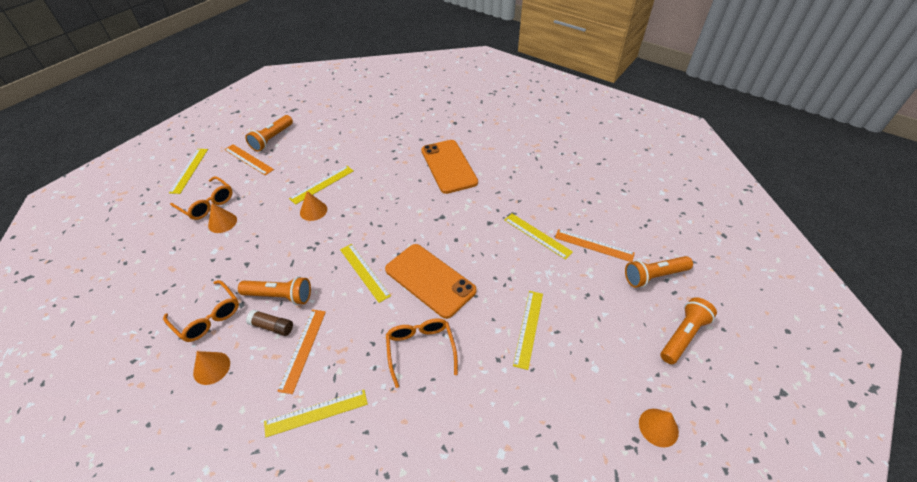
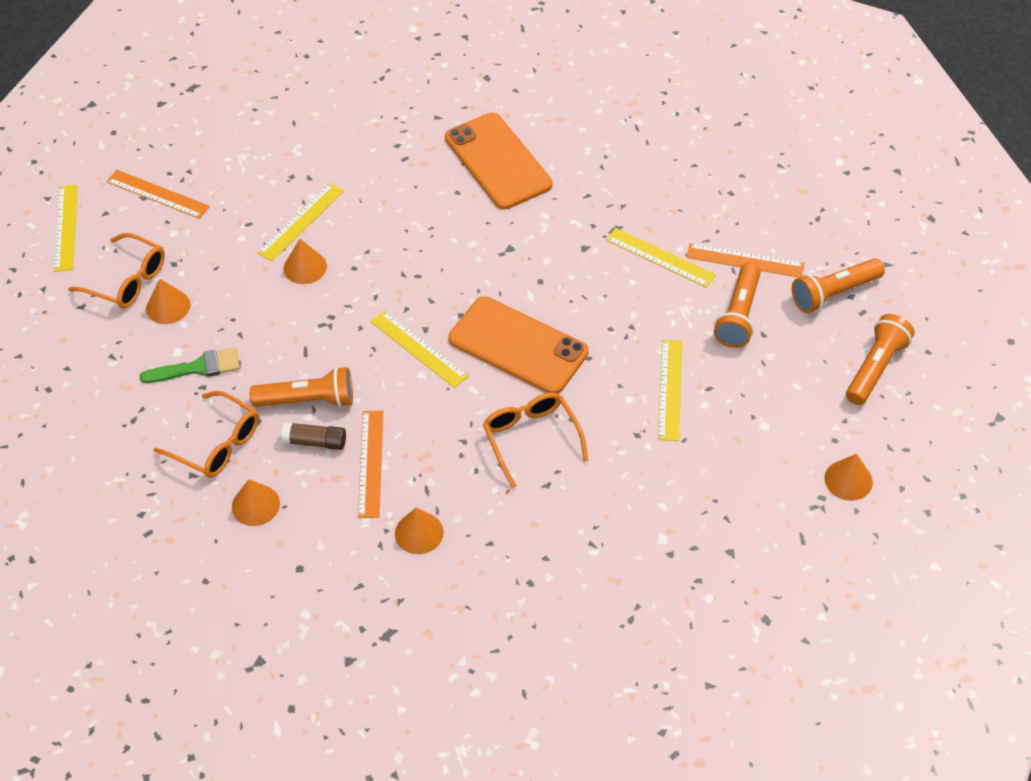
camera: 10 degrees left, 5 degrees up
(221, 263) = (197, 368): none -> green brush
(272, 139) = (180, 151): orange flashlight -> orange flashlight (738, 315)
(316, 412) = (419, 533): yellow ruler -> orange cone

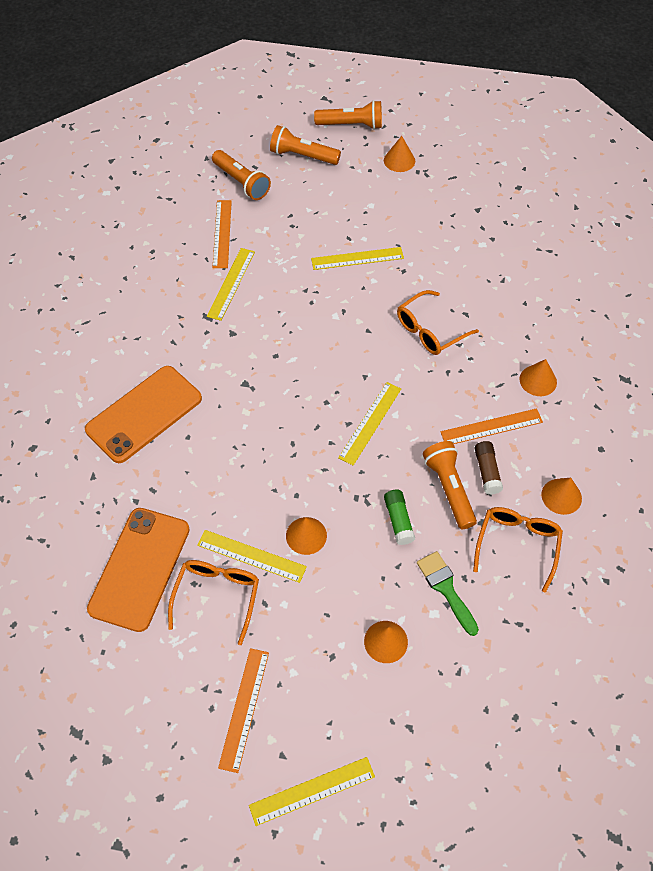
camera: 105 degrees left, 5 degrees up
(127, 280) = (365, 693): orange glasses -> orange glasses (217, 596)
(289, 346) = (398, 520): none -> green glue stick
(518, 346) = (346, 356): orange phone -> orange phone (140, 568)
(738, 315) = (277, 230): orange flashlight -> orange flashlight (351, 125)

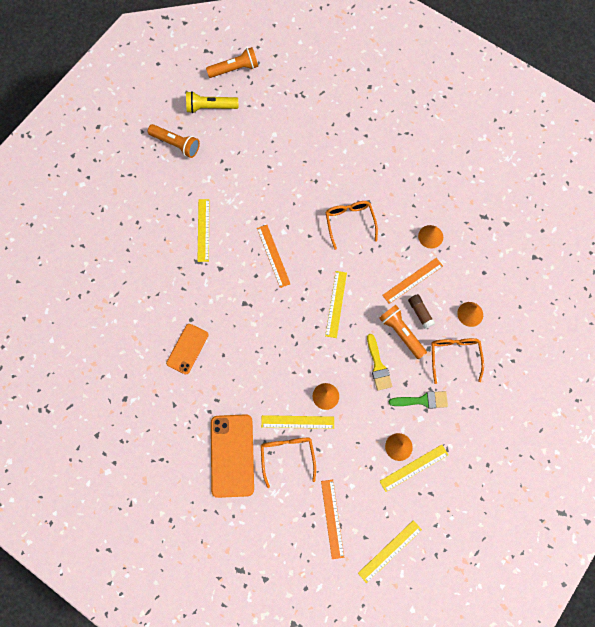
camera: 20 degrees left, 15 degrees up
(144, 414) = (187, 349): orange phone -> orange phone, size x0.62
(222, 233) = (180, 192): orange ruler -> orange ruler (273, 256)
(302, 156) = (210, 107): orange flashlight -> yellow flashlight
(357, 258) = (281, 181): yellow ruler -> yellow ruler (414, 468)
(398, 520) = (378, 365): green glue stick -> yellow brush
(399, 160) = (280, 90): orange cone -> none
(430, 330) = (349, 222): orange glasses -> orange glasses turned 135 degrees clockwise
(446, 589) = (422, 400): green brush -> green brush turned 135 degrees clockwise

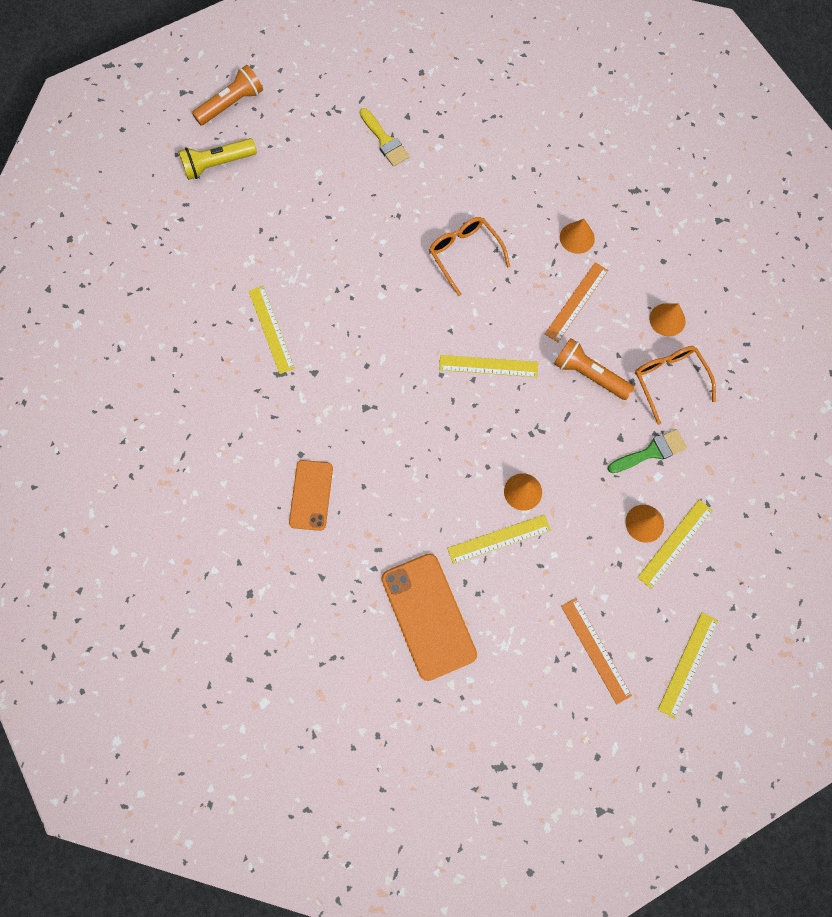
camera: 20 degrees left, 0 degrees up
(176, 144) = (189, 228): orange flashlight -> none
(273, 256) = (380, 331): orange ruler -> none
(287, 455) = (503, 589): orange glasses -> none
(336, 304) = (488, 366): yellow ruler -> yellow ruler turned 75 degrees counterclockwise
(378, 365) = (575, 427): yellow brush -> yellow brush (384, 140)
(420, 313) = (602, 340): brown glue stick -> none

